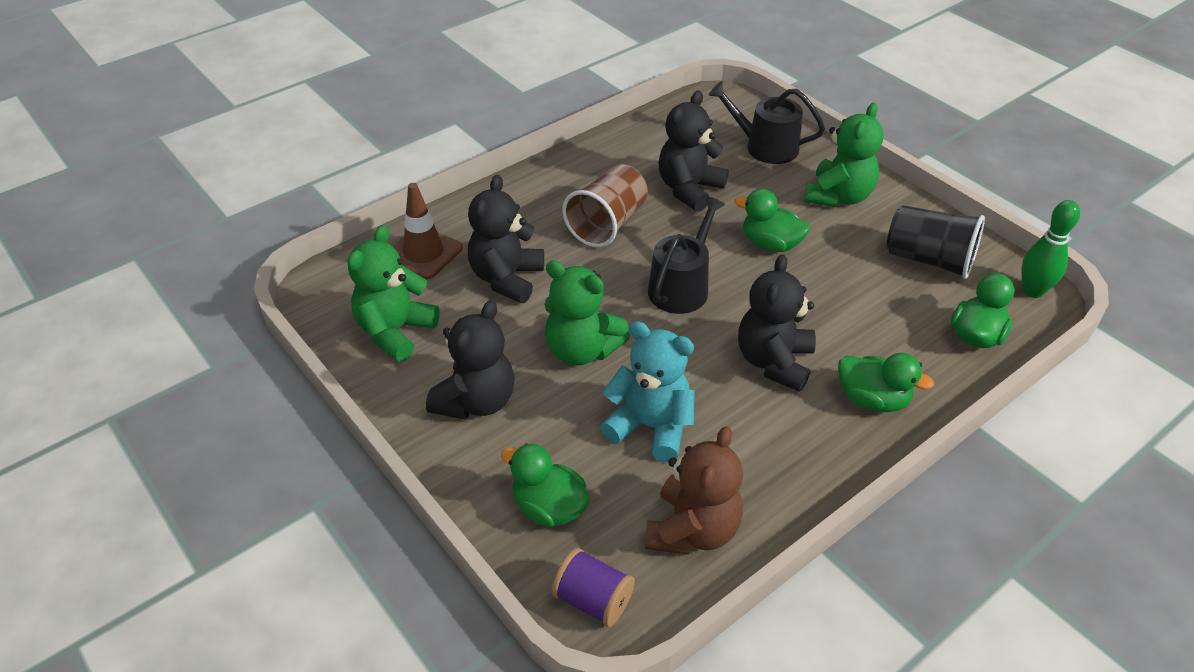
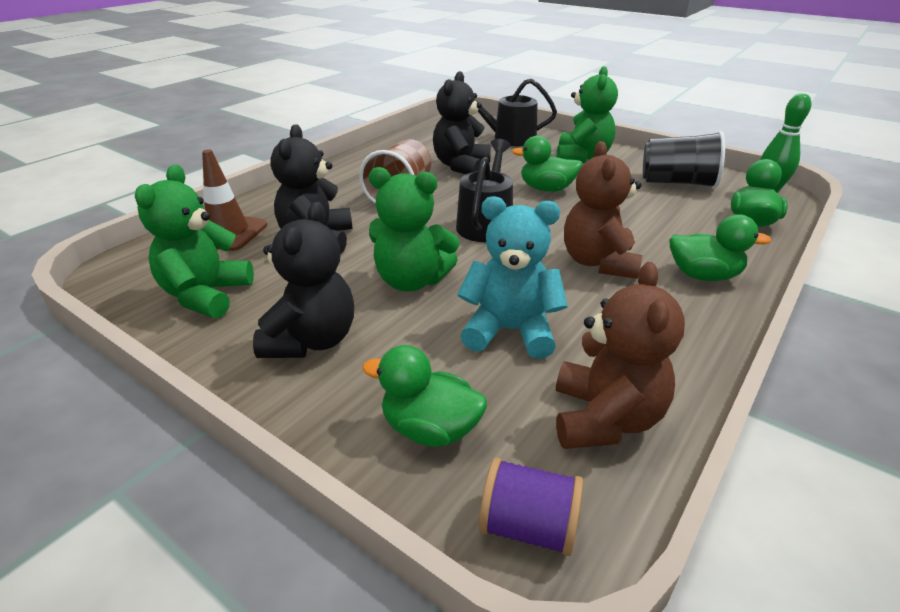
camera: 15 degrees left, 10 degrees down
(774, 362) = (598, 262): black teddy bear -> brown teddy bear

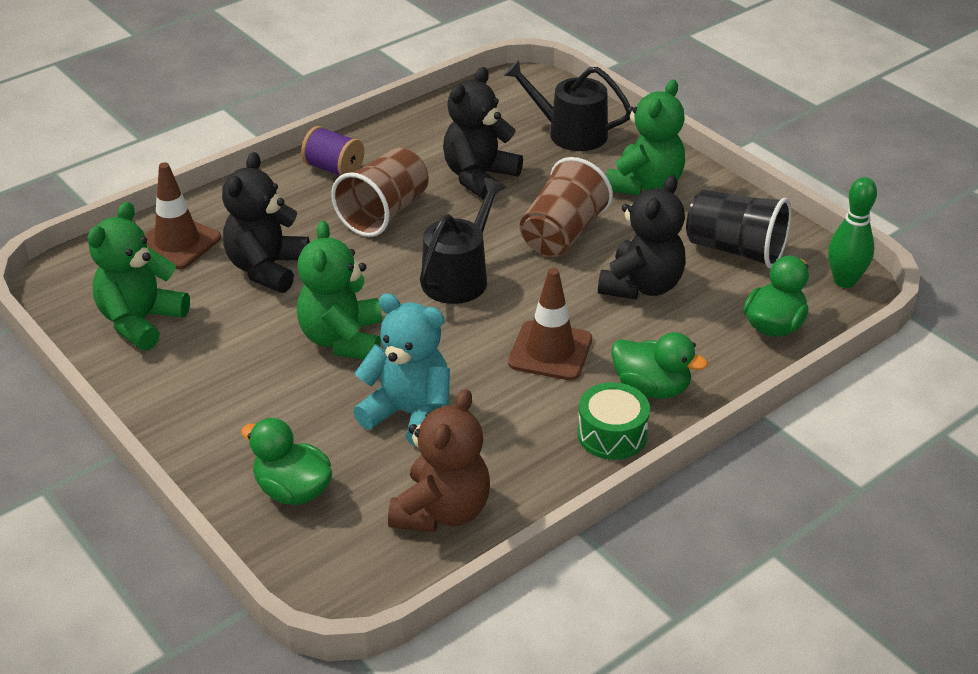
camera: 15 degrees right, 5 degrees up
(311, 340) = (224, 389): black teddy bear -> black teddy bear (641, 286)
(411, 281) = (342, 339): green teddy bear -> green teddy bear turned 60 degrees clockwise
(528, 526) = (330, 575): purple spool -> purple spool (334, 169)
(546, 189) = (562, 234): green duck -> brown cup
(598, 262) = (550, 351): brown teddy bear -> brown traffic cone
(705, 316) = (612, 434): none -> green drum

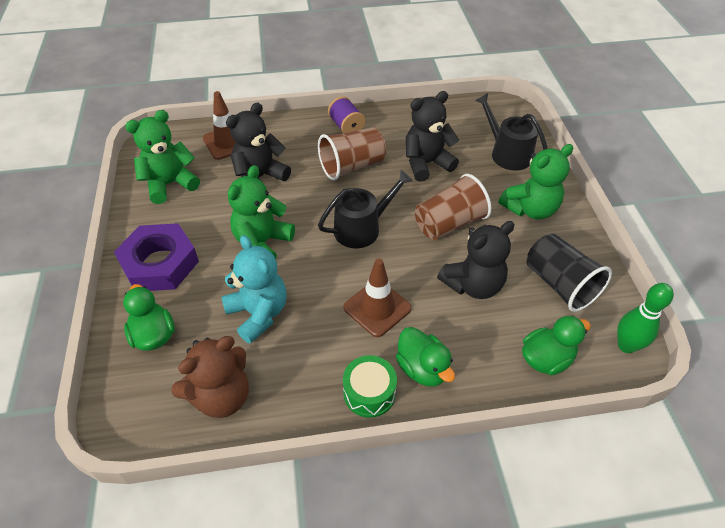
camera: 30 degrees right, 10 degrees up
(221, 414) = (159, 263): none -> purple nut

